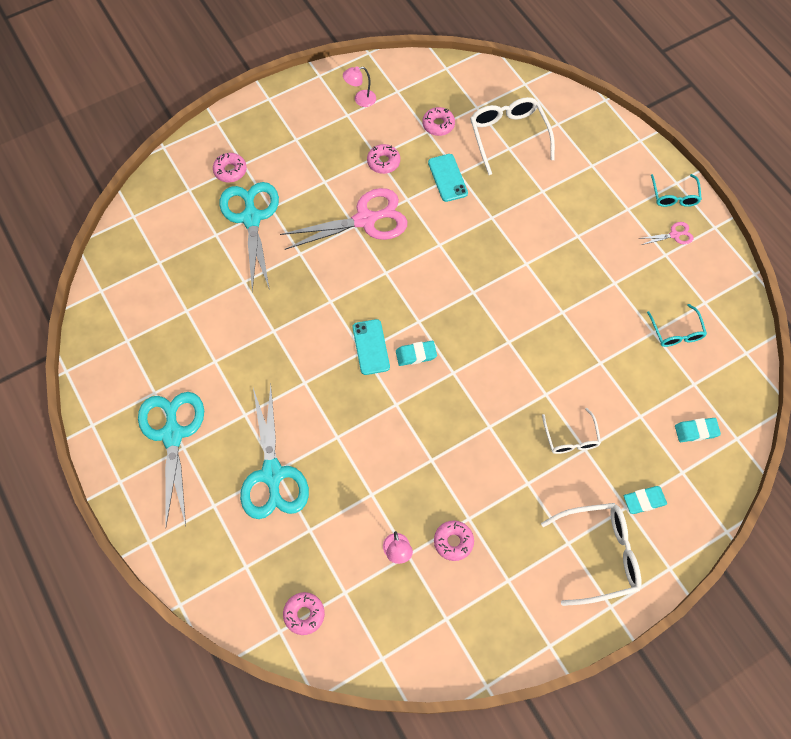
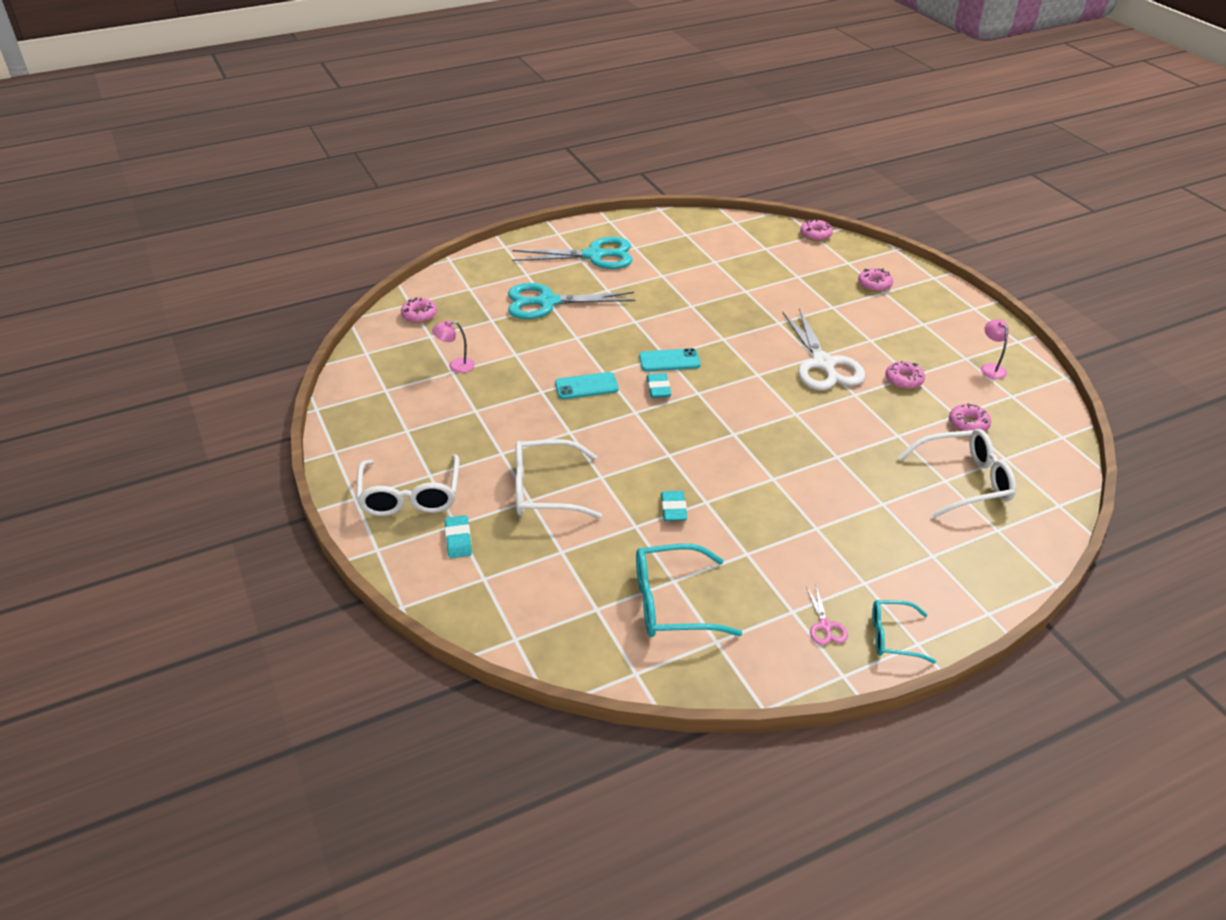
camera: 95 degrees right, 25 degrees down
(251, 218) = (818, 296): turquoise scissors -> none
(365, 220) = (823, 364): pink scissors -> white scissors
(447, 178) = (889, 426): turquoise phone -> turquoise phone (586, 386)
(453, 542) = (455, 399): pink donut -> pink donut (815, 235)
(571, 438) = (545, 490): white glasses -> white glasses, size x1.67
(676, 332) = (672, 603): turquoise glasses -> turquoise glasses, size x1.67
(696, 431) = (533, 600): turquoise eraser -> turquoise eraser (673, 509)

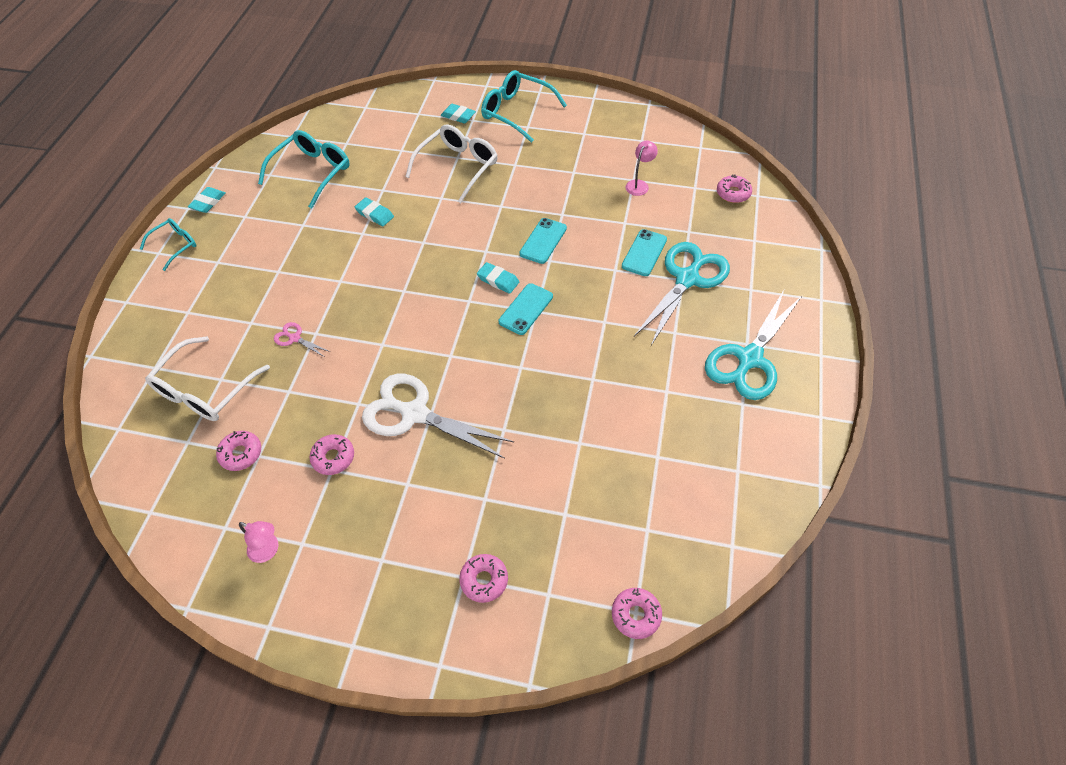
camera: 130 degrees right, 15 degrees up
(410, 496) = (516, 112): white glasses -> turquoise glasses
(541, 331) = (644, 253): none -> turquoise phone
(814, 663) = (208, 202): none -> turquoise eraser
(825, 626) = (219, 223): pink scissors -> pink scissors (295, 338)

